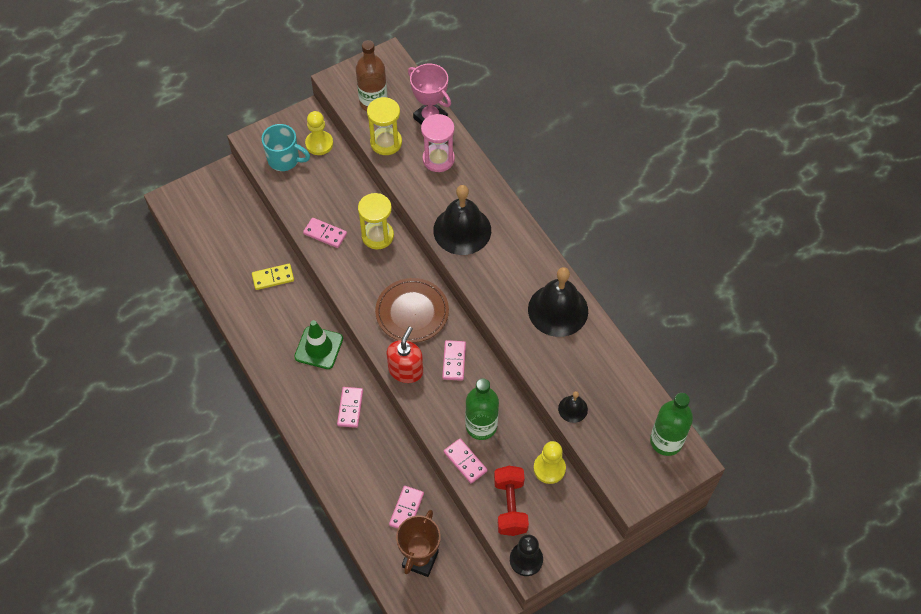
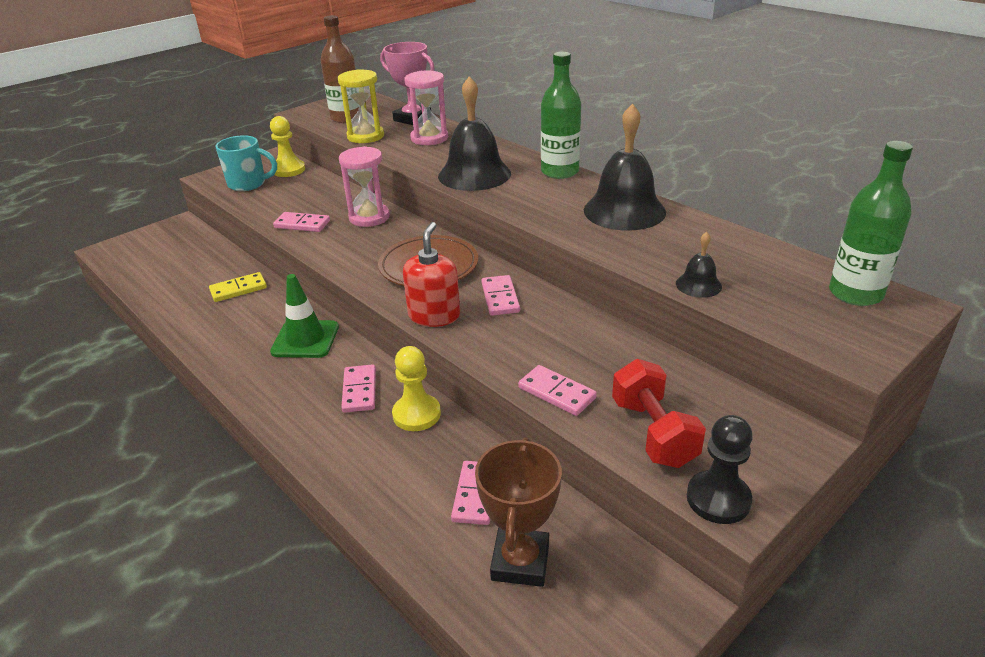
camera: 10 degrees left, 25 degrees down
(377, 236) = (369, 217): yellow hourglass -> pink hourglass
(481, 426) = (565, 351): green bottle -> green bottle (560, 172)
(549, 468) = (690, 379): yellow pawn -> yellow pawn (416, 414)

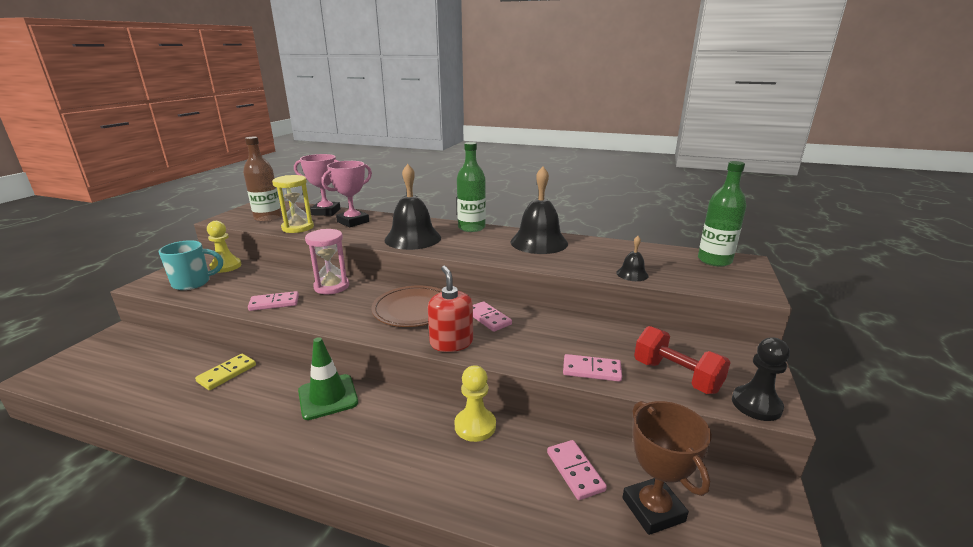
camera: 30 degrees left, 10 degrees down
(359, 391) = (411, 423): pink domino -> none
(429, 138) = (353, 222): pink hourglass -> pink trophy

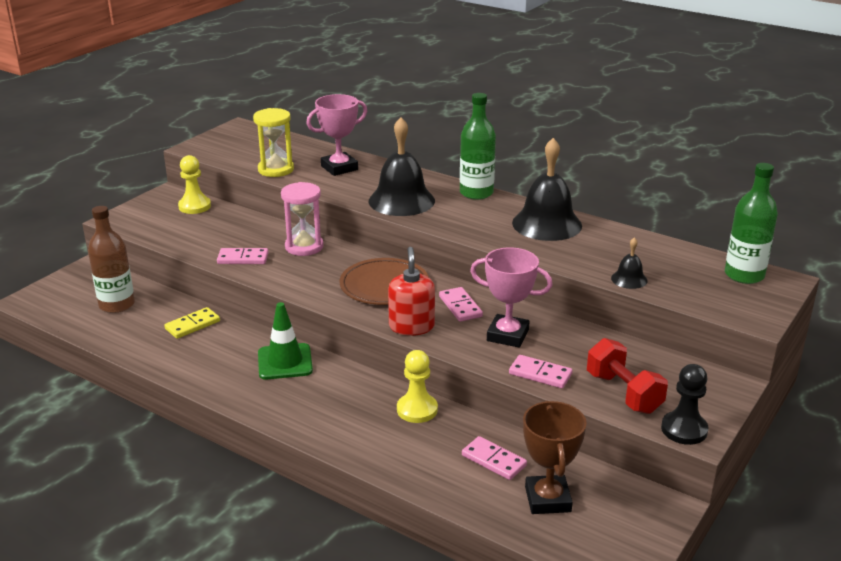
camera: 15 degrees right, 5 degrees up
(193, 283) = (161, 223): turquoise mug -> none
(268, 218) = (244, 151): brown bottle -> brown bottle (117, 305)
(326, 212) = (311, 149): pink trophy -> pink trophy (507, 335)
(575, 471) = (493, 460): pink domino -> pink domino turned 45 degrees counterclockwise

